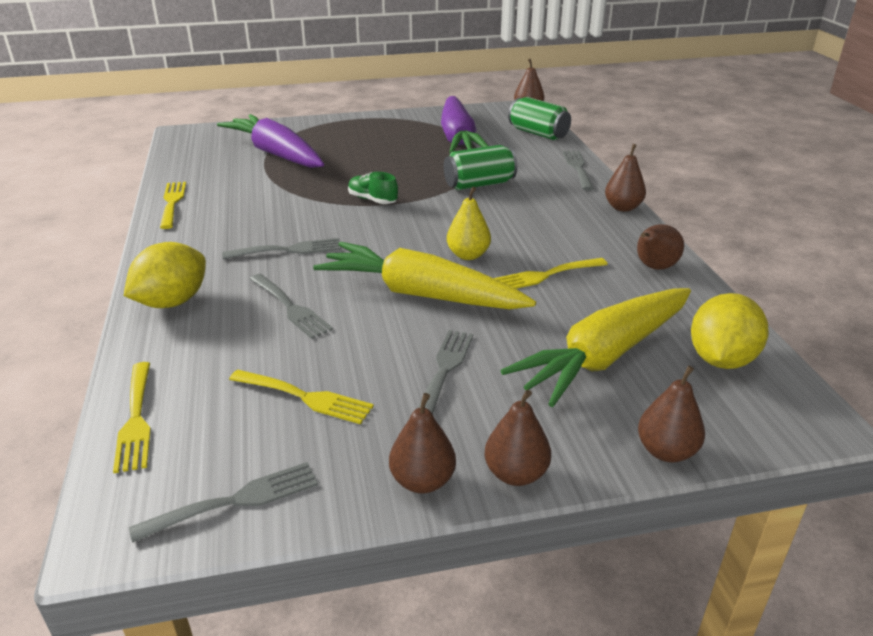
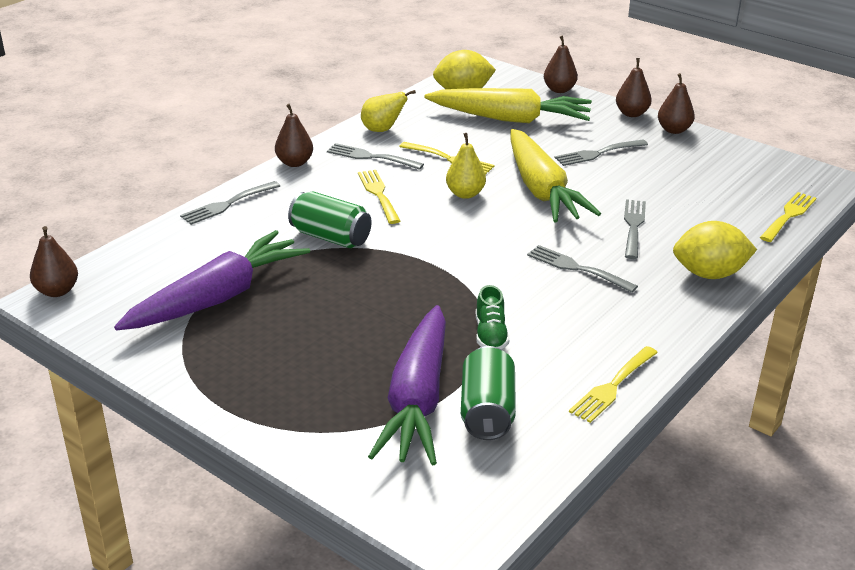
camera: 130 degrees left, 0 degrees up
(235, 501) = (764, 163): grey fork -> grey fork (370, 157)
(306, 397) = (686, 179): yellow fork -> yellow fork (378, 194)
(372, 200) = (438, 275): green shoe -> green shoe (490, 335)
(538, 133) = (145, 255): green can -> green can (487, 411)
(654, 267) = (382, 130): brown pear -> yellow pear

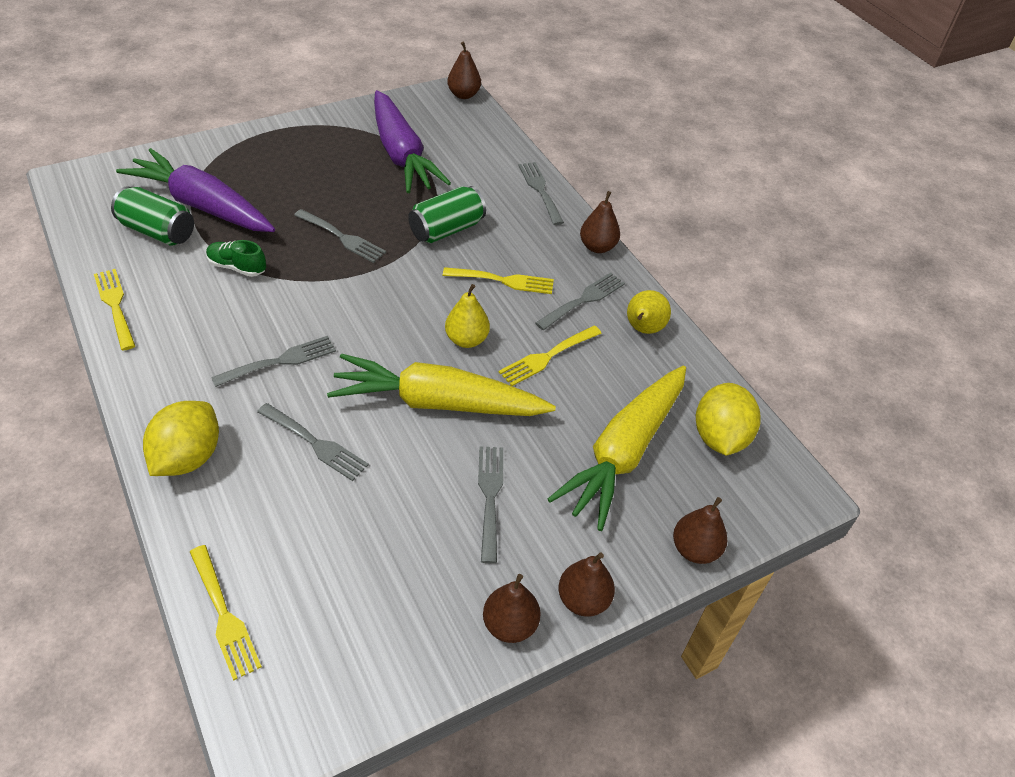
camera: 110 degrees right, 15 degrees up
(392, 289) = (342, 237): none -> grey fork

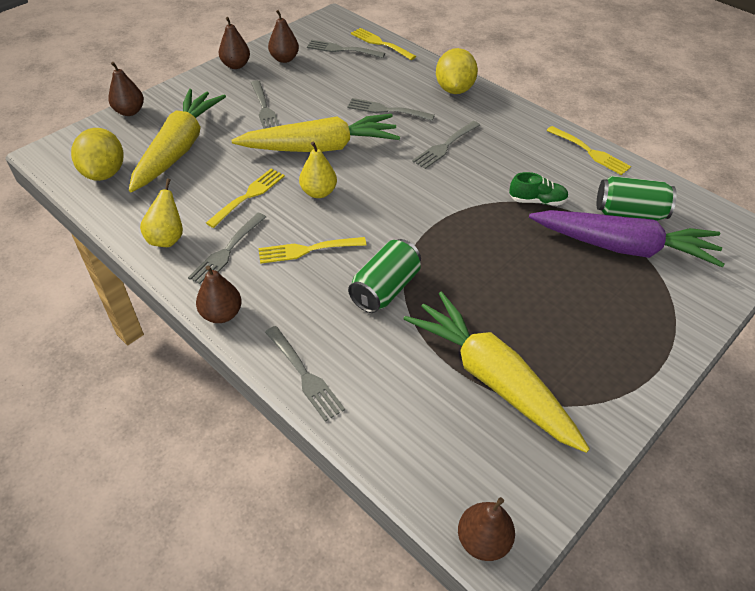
camera: 165 degrees right, 0 degrees up
(342, 237) = (476, 251): grey fork -> grey fork (342, 50)
(401, 154) = (492, 379): purple carrot -> yellow carrot
(583, 600) = (197, 80): brown pear -> brown pear (284, 59)

